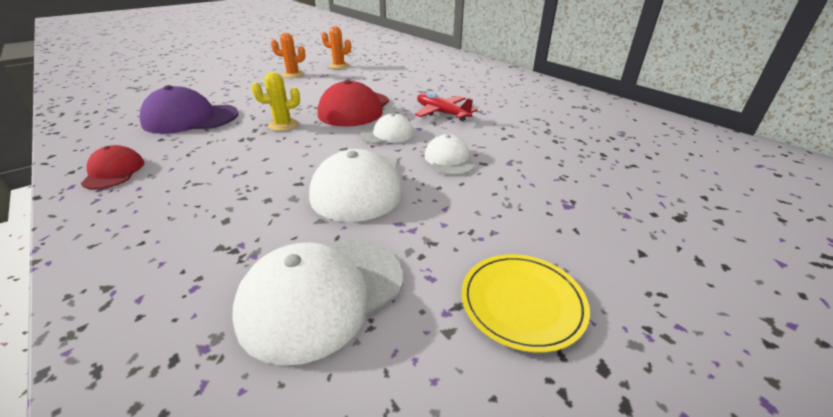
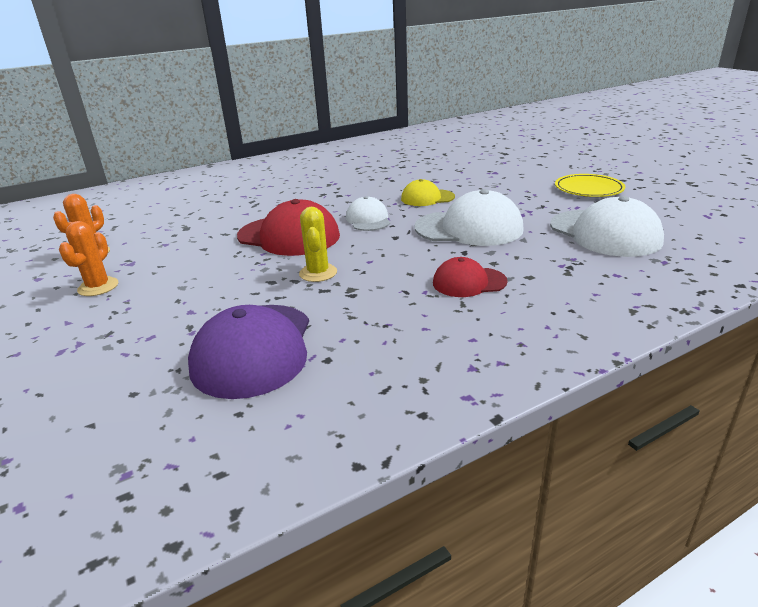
camera: 80 degrees left, 5 degrees down
(114, 172) = (429, 371): red cap -> red cap (469, 282)
(441, 113) = (326, 198): red plane -> none
(449, 159) = (427, 198): white cap -> yellow cap

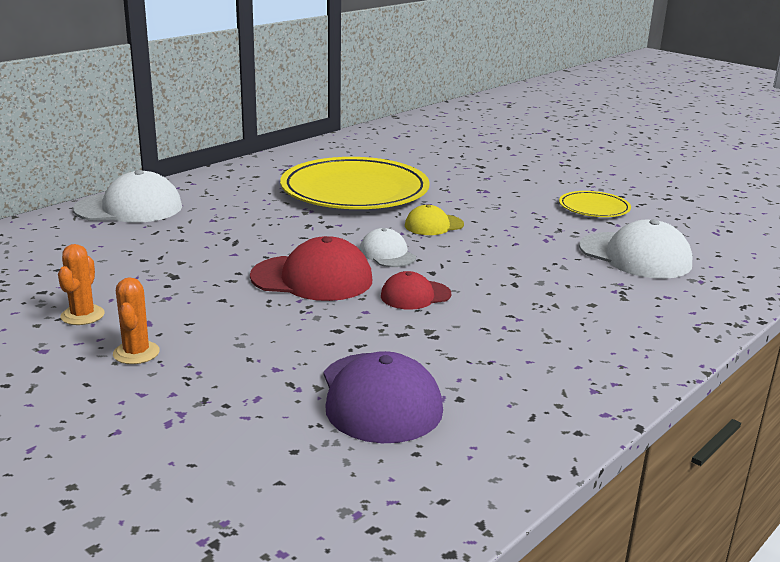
camera: 20 degrees left, 5 degrees down
(318, 273) = (381, 317): yellow cactus -> none
(382, 169) = (355, 190): none -> yellow plate
(469, 228) = (502, 258): white cap -> white cap (129, 208)
(469, 282) = (540, 314): red cap -> red cap (415, 295)

